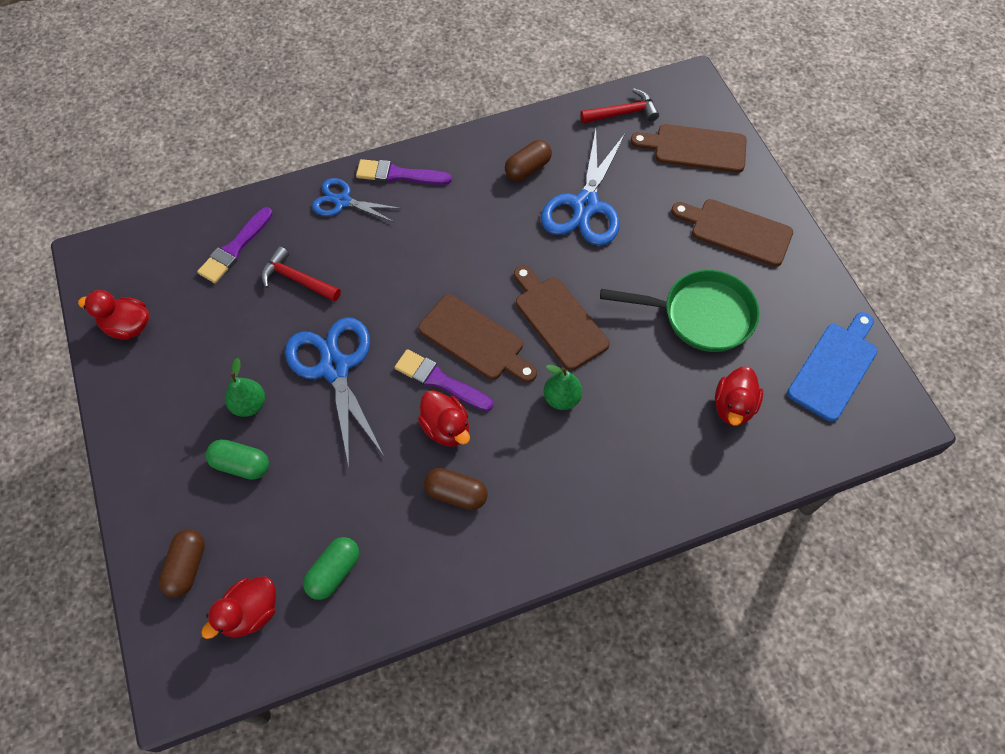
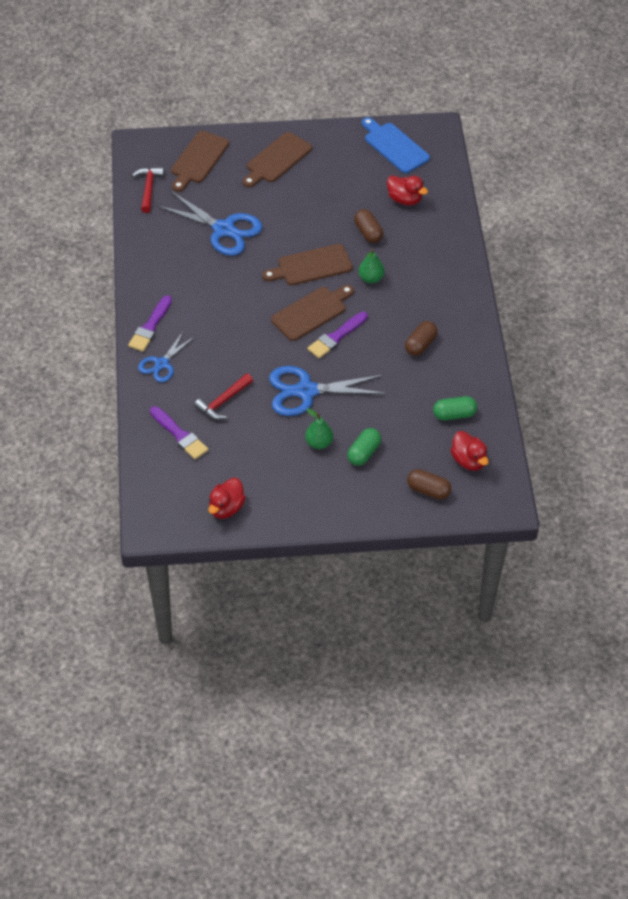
camera: 75 degrees left, 10 degrees down
(334, 572) = (454, 414): green capsule -> green capsule turned 60 degrees counterclockwise
(446, 428) = (372, 340): red duck -> none
(528, 169) = (177, 252): brown capsule -> brown capsule (368, 232)
(700, 315) = (335, 196): green pan -> none

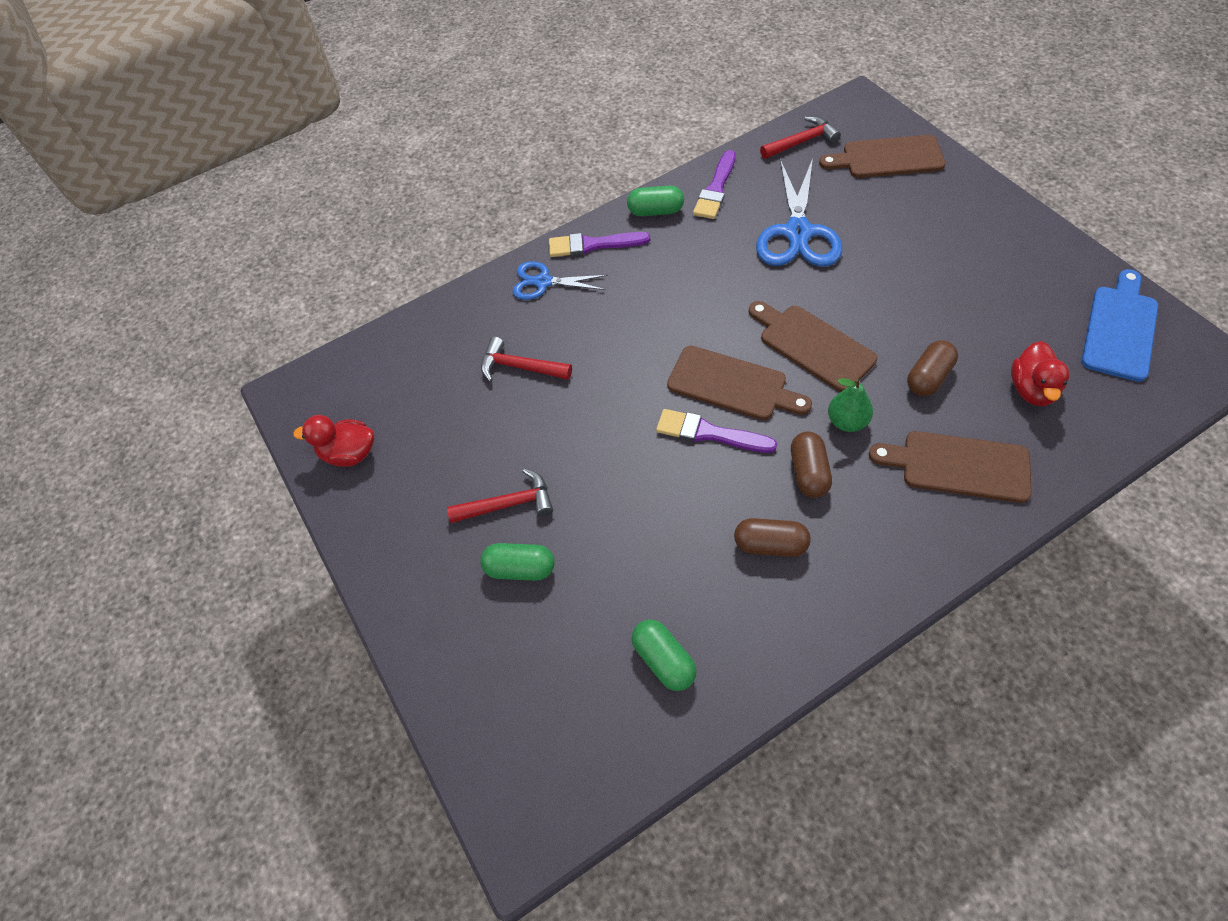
camera: 70 degrees right, 5 degrees up
(147, 284) = (655, 211): none -> green capsule
(179, 435) = (443, 351): purple brush -> purple brush (716, 189)
(276, 159) = (961, 223): brown cutting board -> brown cutting board (958, 466)
(306, 391) = (590, 445): blue scissors -> none
(319, 443) = (509, 504): green pear -> red hammer
(428, 490) = (493, 694): brown capsule -> brown capsule (808, 472)
(468, 460) = (583, 728): red duck -> none

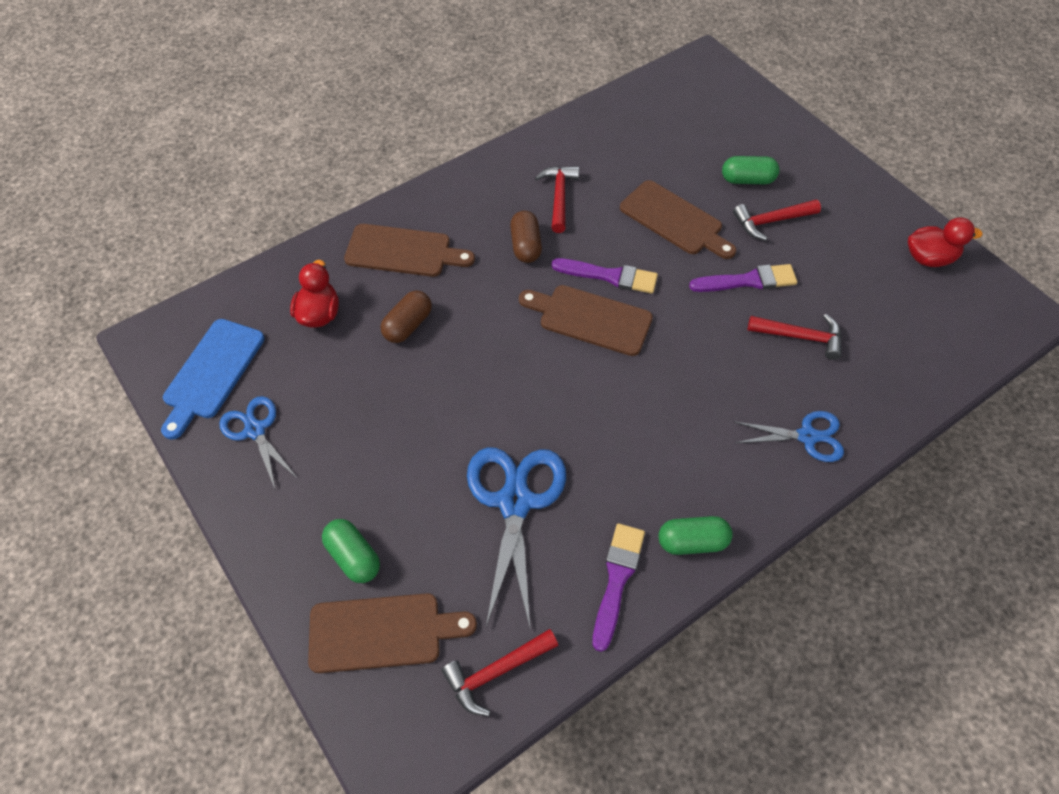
camera: 170 degrees right, 0 degrees up
(593, 245) = (761, 489): purple brush -> purple brush (747, 281)
(664, 660) = (633, 133): green capsule -> green capsule (353, 557)
(770, 545) = (559, 197): brown capsule -> red hammer
(812, 345) = (511, 358): brown cutting board -> brown cutting board (674, 220)
(847, 421) = (488, 286): green pear -> none
(1048, 280) = (255, 430): none -> blue scissors

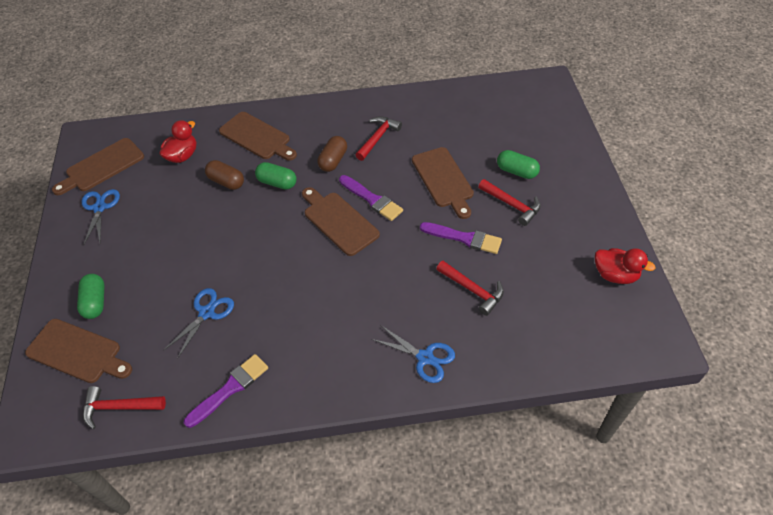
camera: 30 degrees right, 5 degrees down
(211, 373) = (102, 167): blue cutting board -> brown cutting board
(408, 325) = (226, 182): brown capsule -> brown capsule turned 60 degrees clockwise
(514, 502) = (206, 313): blue scissors -> blue scissors, size x0.60
(692, 542) = (294, 389): green capsule -> green capsule (277, 183)
(771, 221) = (512, 205): red hammer -> red hammer turned 150 degrees counterclockwise

